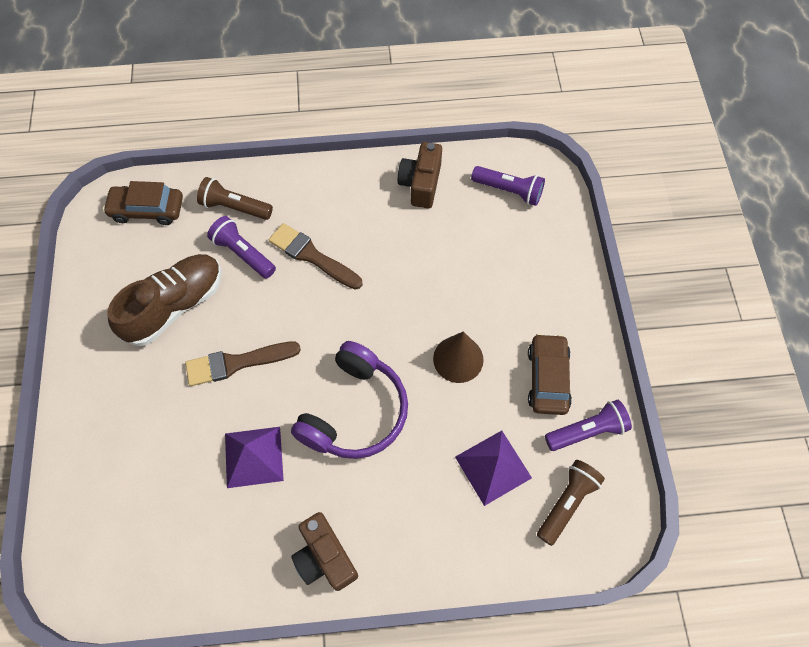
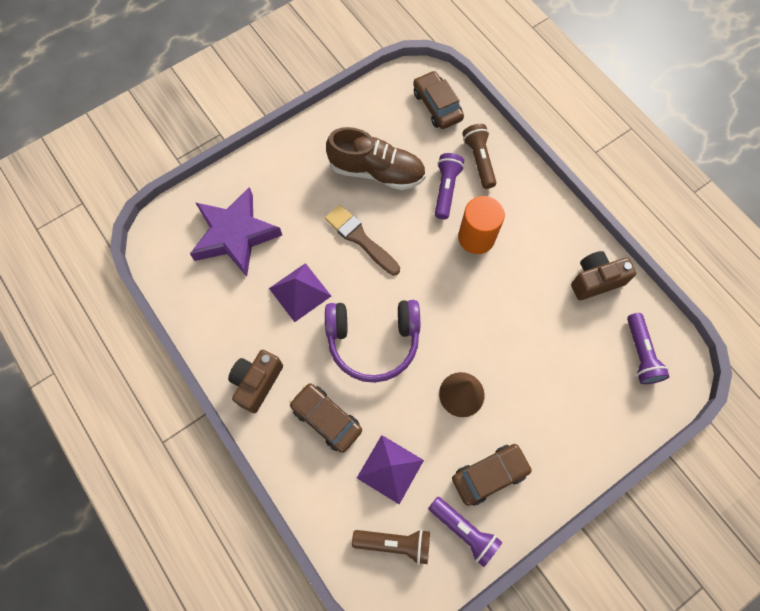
camera: 60 degrees right, 5 degrees up
(138, 492) = (235, 235): none -> purple star
(312, 256) = (476, 237): brown brush -> orange cylinder
(407, 503) = (326, 419): none -> brown car

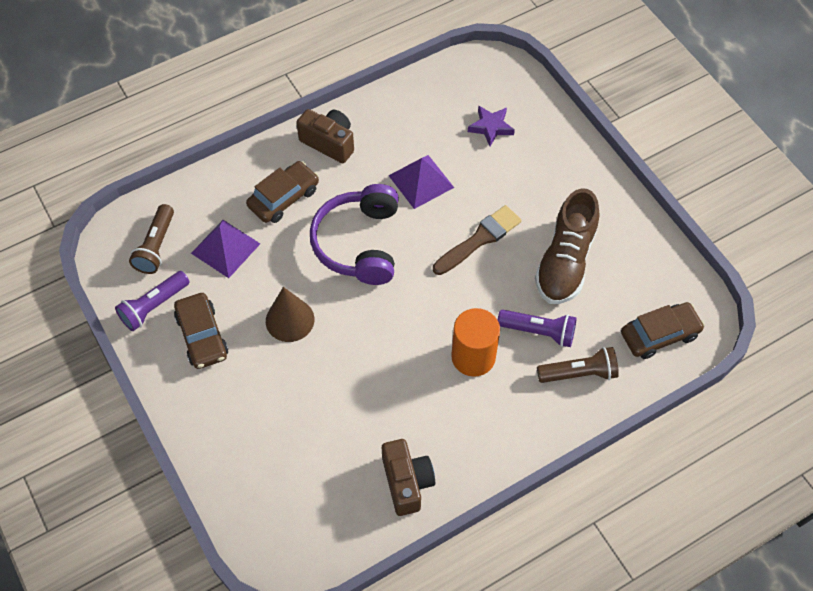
camera: 95 degrees right, 10 degrees down
(235, 235) = (491, 127): purple star -> purple star, size x0.49
(640, 354) = (308, 516): purple flashlight -> none

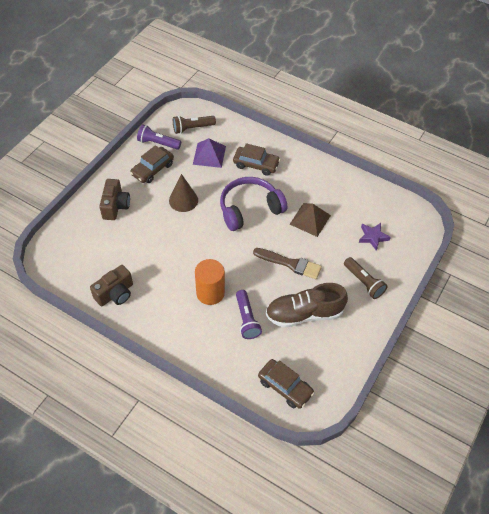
camera: 60 degrees right, 5 degrees down
(329, 143) = (305, 168): brown camera -> brown camera (115, 206)
(421, 181) = (310, 219): purple pyramid -> brown pyramid
(579, 373) = (231, 352): brown flashlight -> brown flashlight (364, 282)

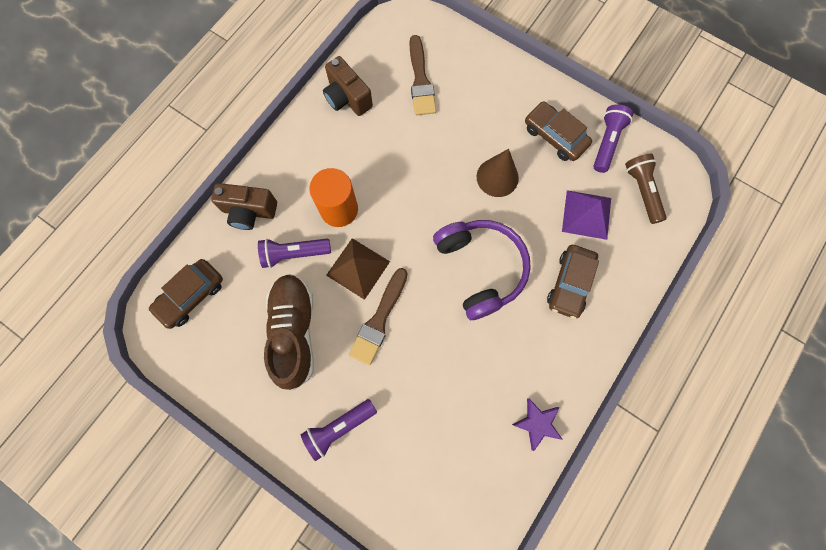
camera: 95 degrees right, 20 degrees up
(103, 246) = (420, 80): none -> brown brush
(115, 206) = (486, 92): brown camera -> brown camera (249, 211)
(310, 219) = (459, 358): brown pyramid -> brown pyramid (358, 268)
(364, 282) = (339, 428): brown flashlight -> purple flashlight
(373, 237) = (422, 457): purple star -> purple star (537, 423)

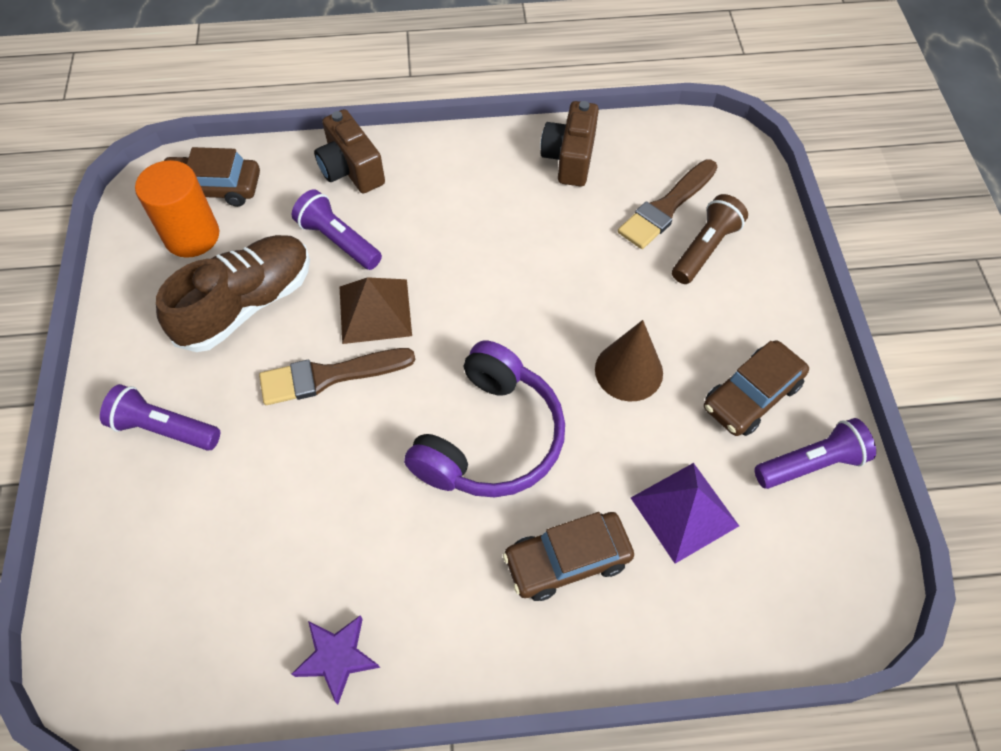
camera: 50 degrees right, 15 degrees down
(339, 209) = (429, 244): orange cylinder -> orange cylinder (192, 236)
(554, 136) = (751, 395): brown car -> brown car turned 135 degrees counterclockwise
(641, 191) = (790, 559): brown flashlight -> brown flashlight (705, 248)

